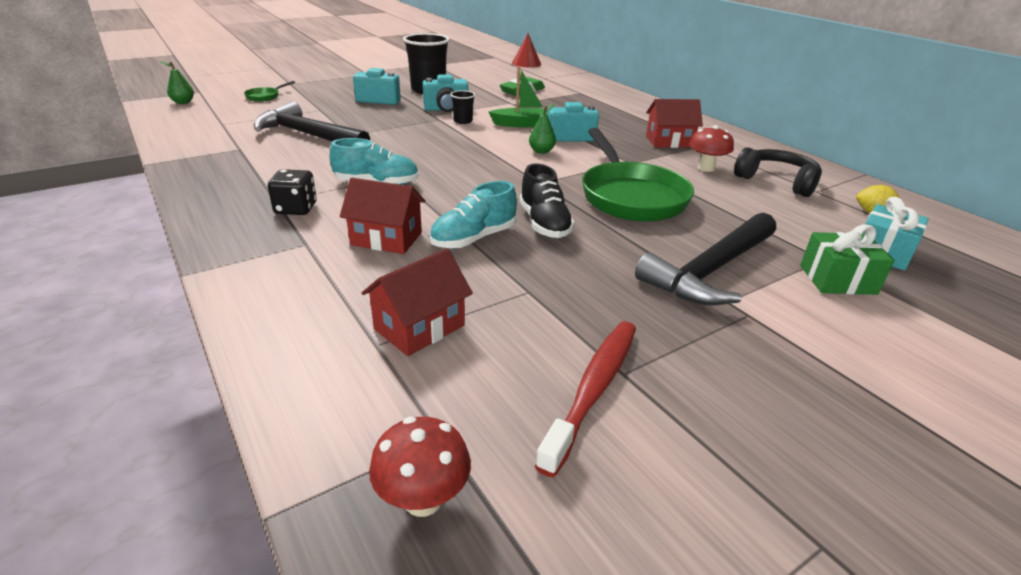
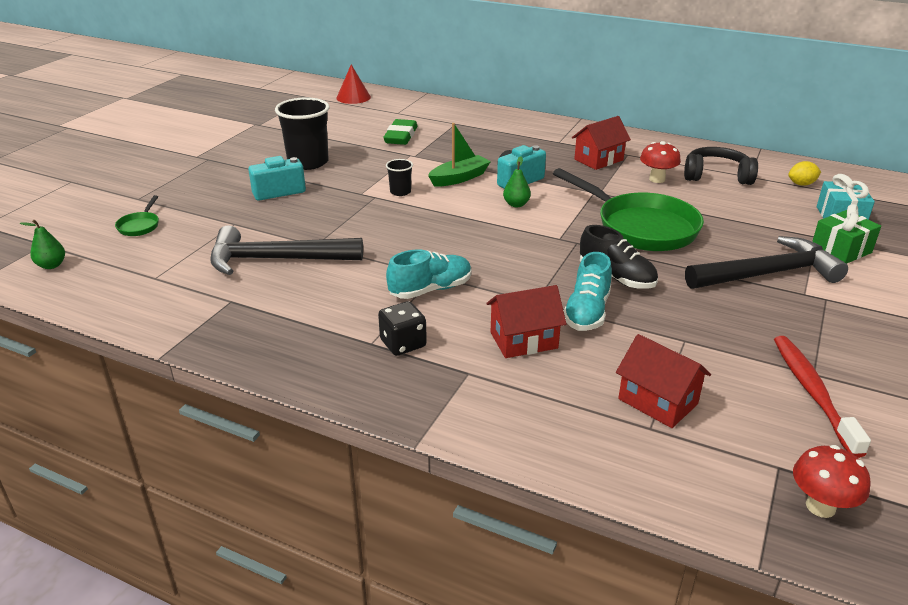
camera: 30 degrees left, 0 degrees up
(419, 327) = (657, 401): red house -> red house turned 60 degrees counterclockwise
(446, 109) = (363, 182): turquoise camera -> none
(710, 271) = (768, 274): black hammer -> black hammer turned 120 degrees counterclockwise

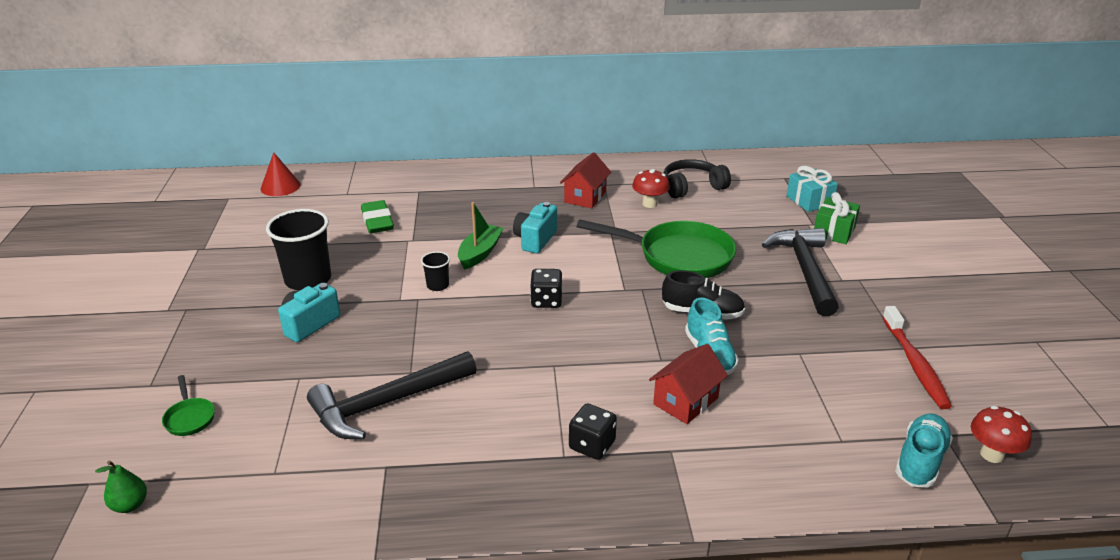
camera: 30 degrees left, 0 degrees up
(430, 289) = (564, 381): turquoise shoe -> turquoise shoe (920, 461)
(479, 227) = (546, 301): none -> black dice
(516, 204) = (557, 266): green pear -> none
(657, 401) = (827, 415): red house -> none
(768, 274) = (804, 270): black hammer -> black hammer turned 45 degrees counterclockwise
(801, 184) = (759, 177): yellow lemon -> none
(812, 392) = (915, 364): red toothbrush -> red toothbrush turned 150 degrees counterclockwise

